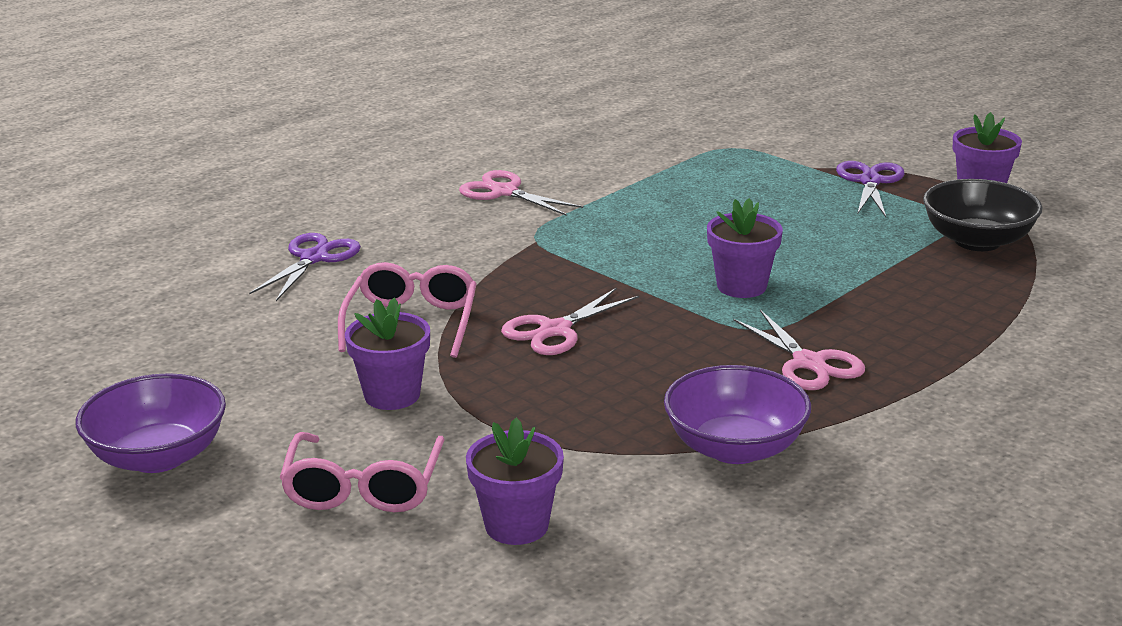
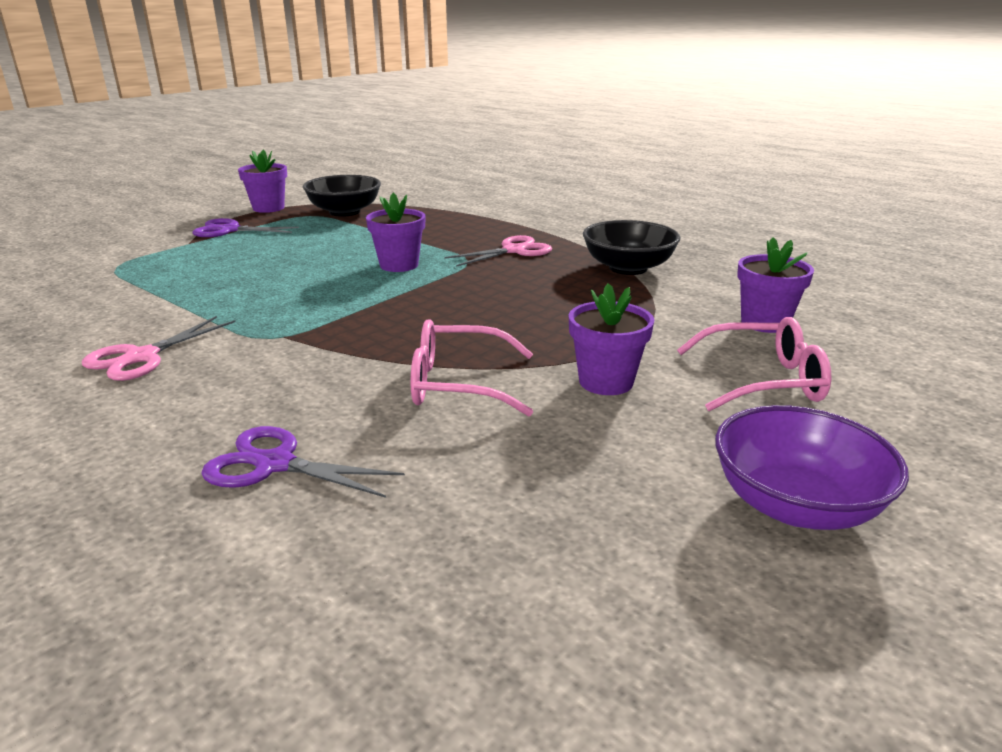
camera: 95 degrees left, 0 degrees up
(555, 330) = (472, 321): pink scissors -> none
(735, 448) = (628, 268): purple bowl -> black bowl

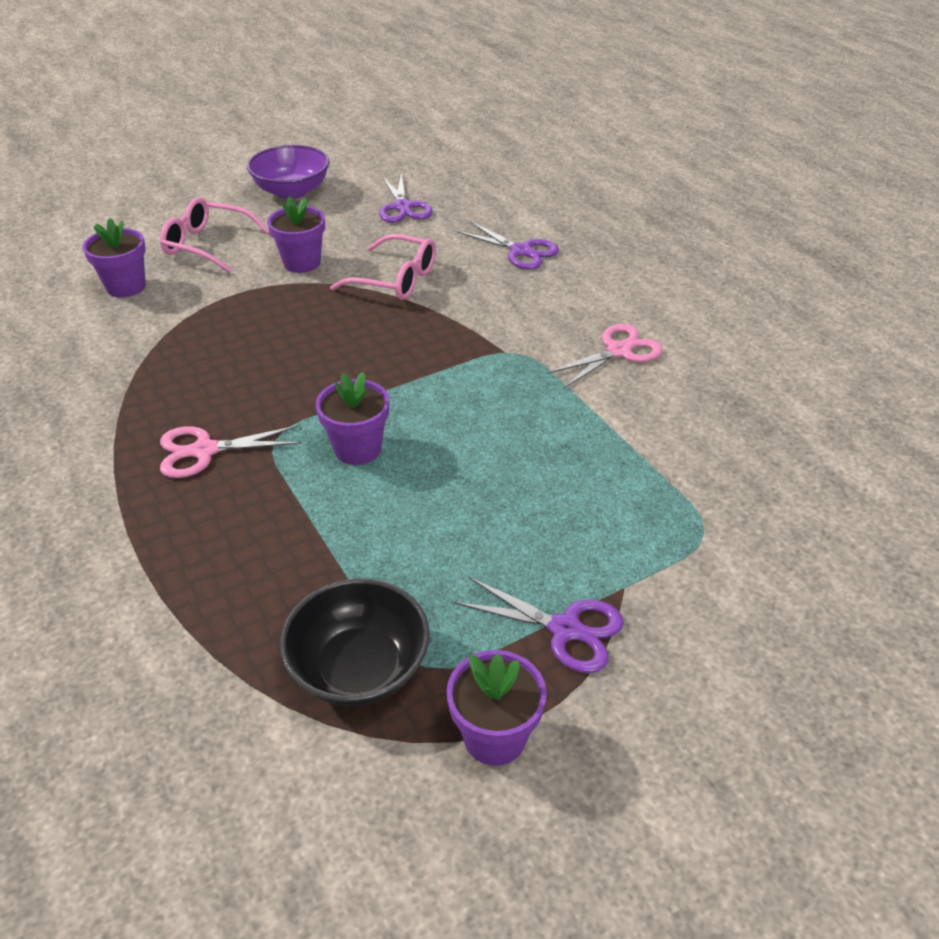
camera: 160 degrees left, 15 degrees up
(543, 515) = (403, 207): none -> purple scissors
(628, 268) = (127, 383): black bowl -> none

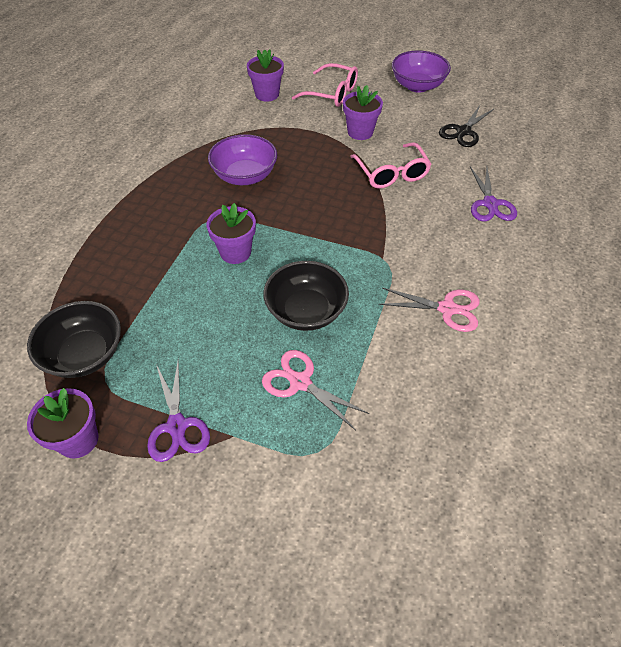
camera: 50 degrees right, 10 degrees up
(204, 451) = (180, 201): pink scissors -> pink scissors (300, 382)
(208, 245) = (332, 93): pink glasses -> pink glasses turned 135 degrees clockwise
(241, 377) = (245, 176): none -> purple bowl
(403, 207) = (463, 131): purple scissors -> black scissors
(513, 442) = (306, 311): none -> black bowl

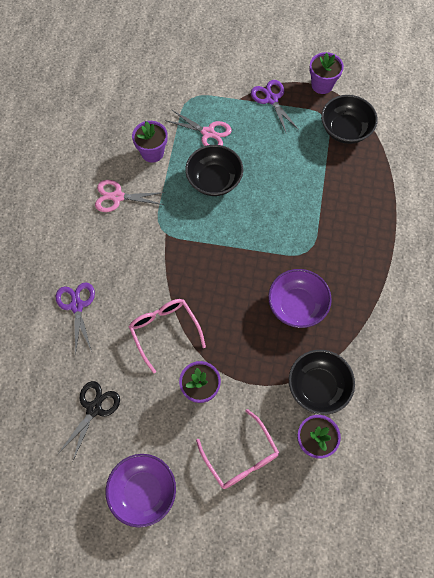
camera: 170 degrees right, 15 degrees up
(235, 252) = (278, 221): purple flower pot -> purple flower pot (152, 152)
(249, 122) = (318, 387): none -> black bowl
(332, 93) = (241, 457): pink glasses -> pink glasses turned 135 degrees counterclockwise

